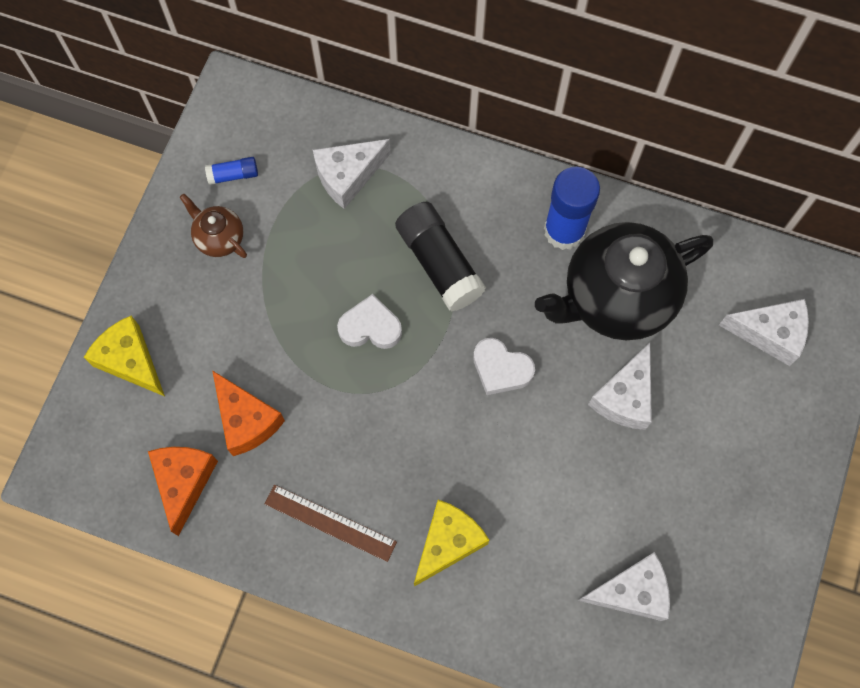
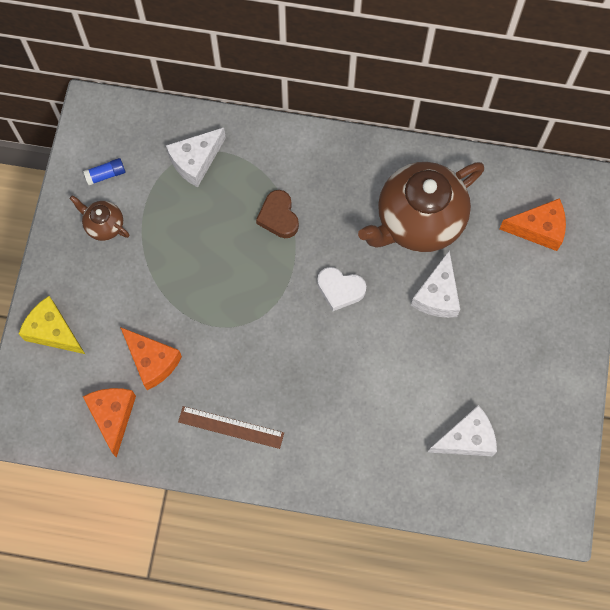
camera: 10 degrees left, 0 degrees up
(370, 327) = (234, 274): white heart -> none
(439, 263) = (278, 217): black glue stick -> brown heart
(448, 543) = (323, 427): yellow cheese -> none
(564, 230) = (370, 176): blue glue stick -> none
(616, 298) = (418, 221): black teapot -> brown teapot
(770, 334) = (538, 229): white cheese -> orange cheese

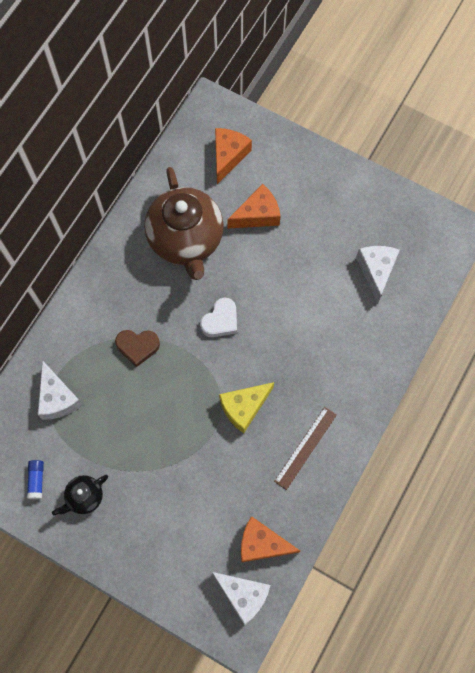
camera: 70 degrees left, 0 degrees up
(53, 331) = (166, 573): yellow cheese -> yellow cheese (244, 407)
(104, 225) = (84, 497): brown teapot -> black teapot
(152, 361) = (225, 494): orange cheese -> orange cheese (257, 215)
(437, 295) = (253, 249): white cheese -> white cheese (243, 595)

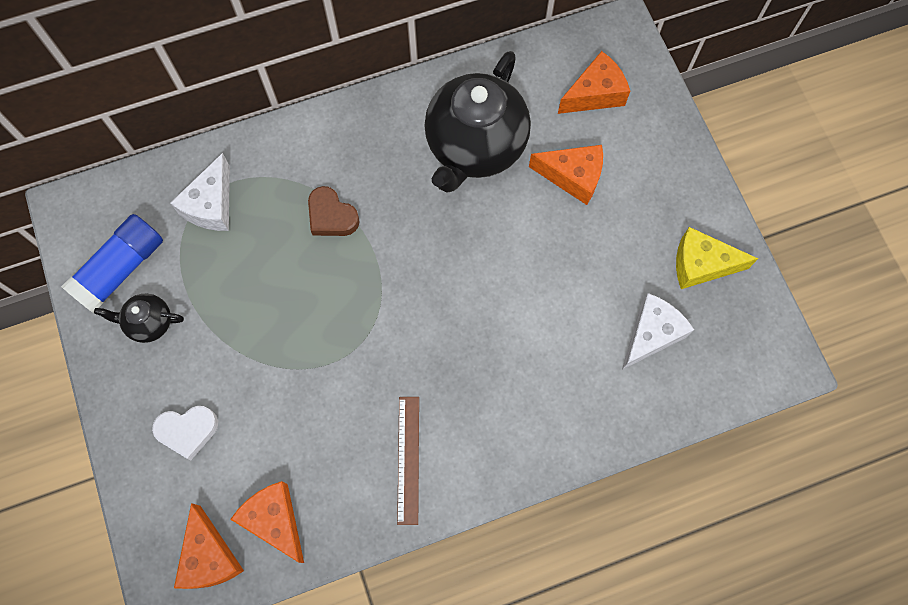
camera: 40 degrees right, 0 degrees up
(36, 480) = (121, 269): blue glue stick -> blue glue stick, size x2.08
(186, 240) = (475, 147): brown teapot -> black teapot
(220, 320) = (437, 255): white heart -> white heart (188, 431)
(243, 595) = (209, 556): white cheese -> orange cheese
(244, 407) = (382, 364): yellow cheese -> yellow cheese (701, 265)
(305, 447) = (408, 459): brown ruler -> brown ruler turned 75 degrees counterclockwise

